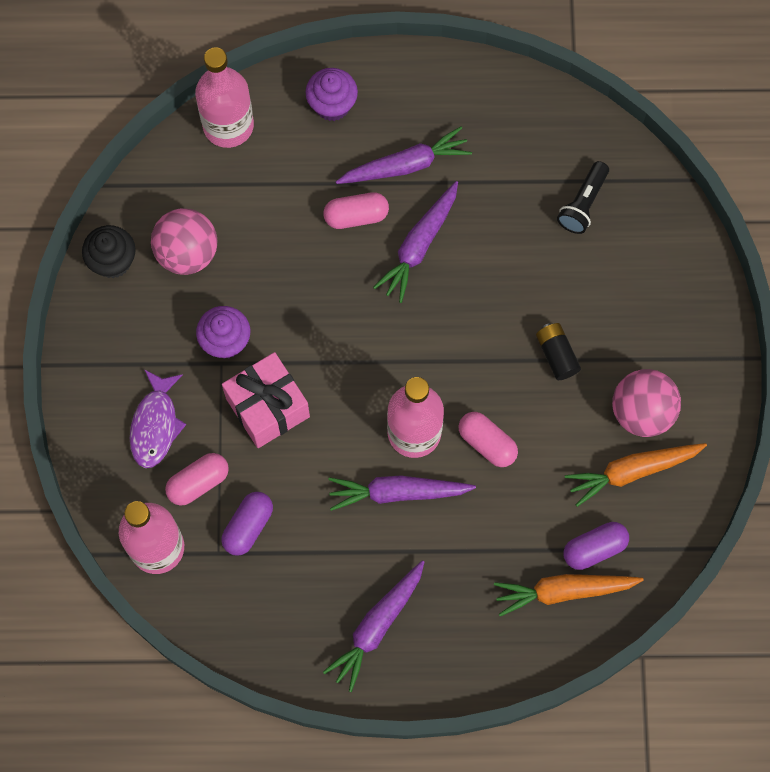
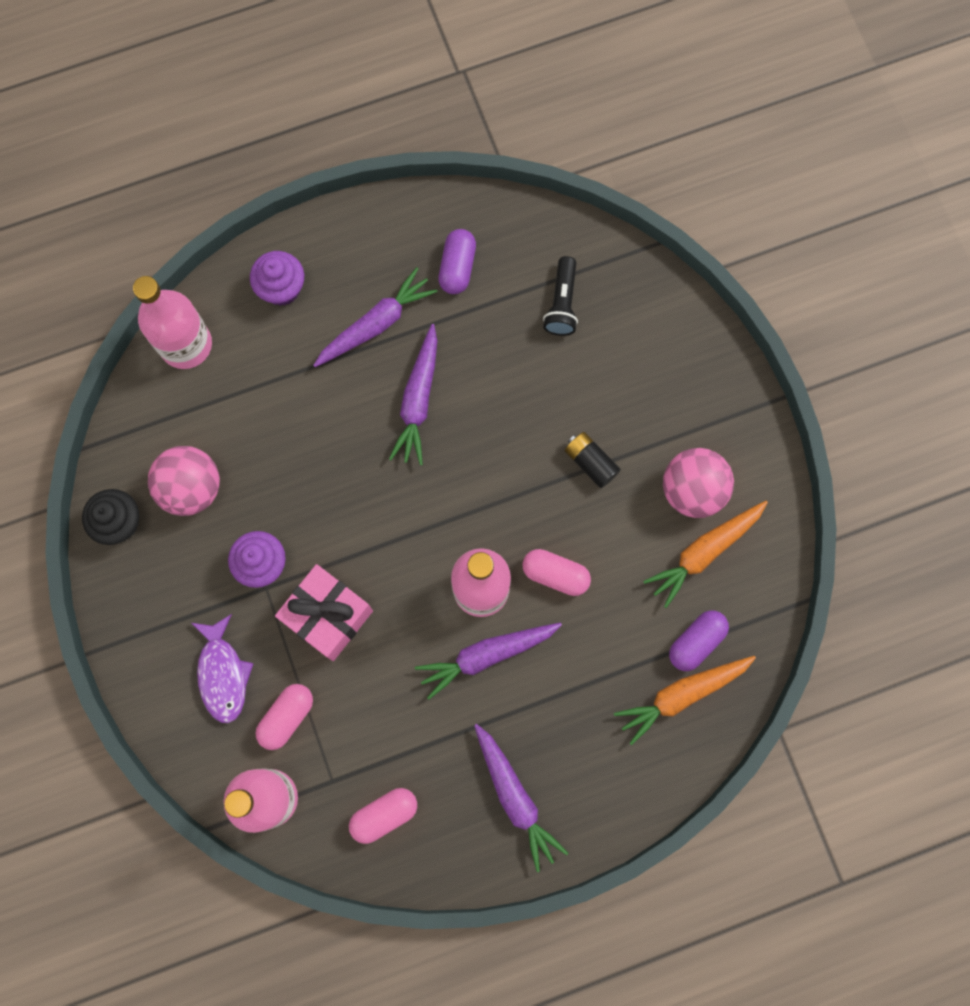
camera: 20 degrees left, 5 degrees up
(248, 526) = (352, 743): purple capsule -> purple capsule (457, 267)
(356, 216) = (346, 392): pink capsule -> pink capsule (384, 815)
(377, 626) = (515, 797): purple carrot -> purple carrot turned 45 degrees counterclockwise

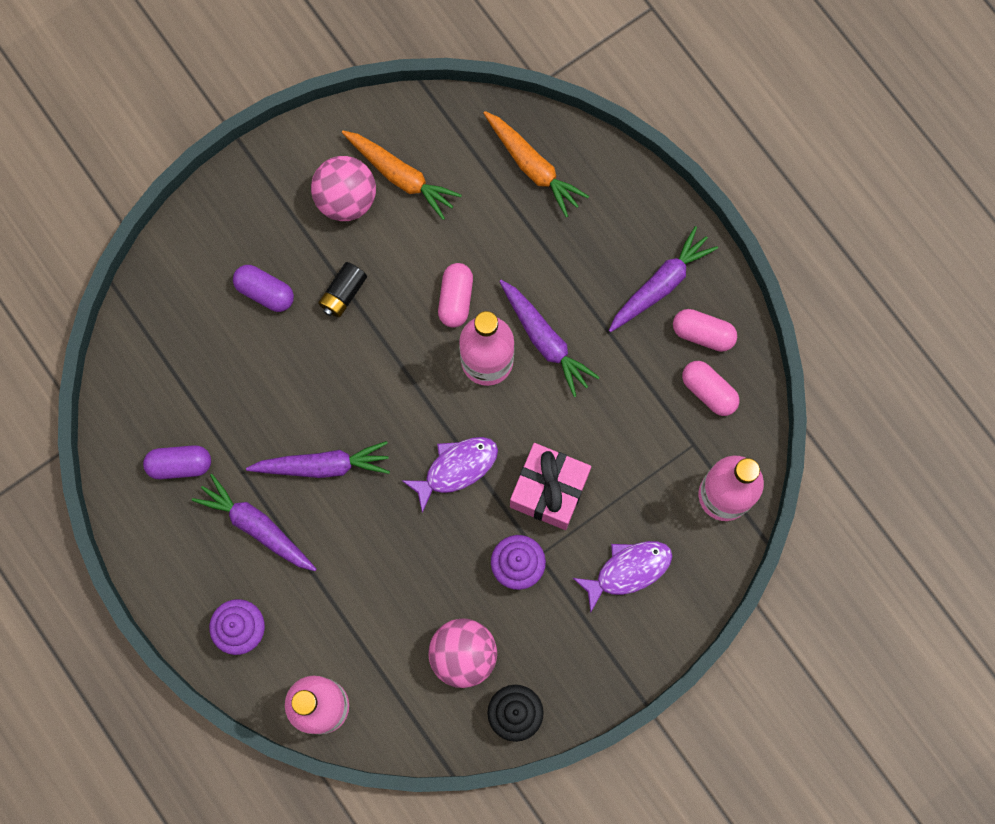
camera: 105 degrees left, 0 degrees up
(287, 717) = (649, 501): pink capsule -> pink capsule (703, 333)
(377, 529) = (456, 468): none -> purple fish
(562, 303) = (194, 357): black flashlight -> none
(696, 642) = (483, 165): purple capsule -> purple capsule (265, 292)

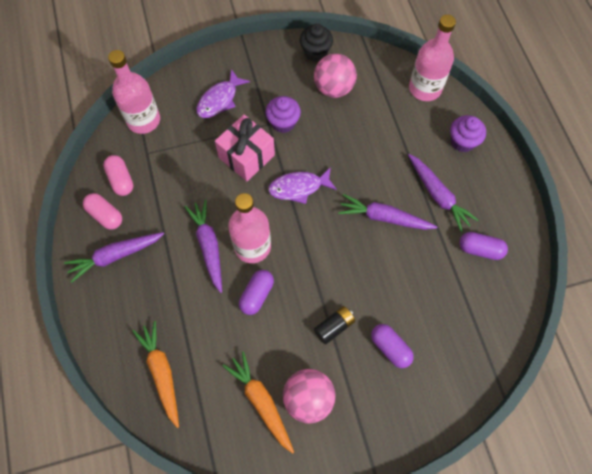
camera: 160 degrees left, 10 degrees down
(456, 299) = (257, 295): pink capsule -> purple capsule
(628, 570) = (219, 100): purple fish -> purple fish turned 45 degrees counterclockwise

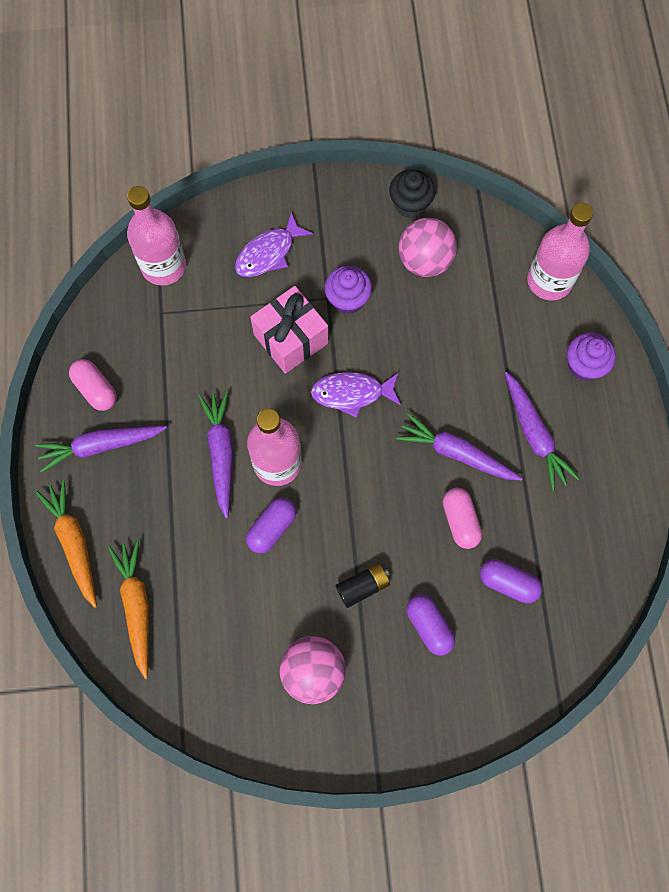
camera: 10 degrees right, 5 degrees up
(121, 180) = (122, 344): pink capsule -> pink capsule (460, 521)
(261, 402) = (254, 665): orange carrot -> orange carrot (74, 543)
(480, 249) = (574, 518): purple capsule -> purple capsule (508, 583)

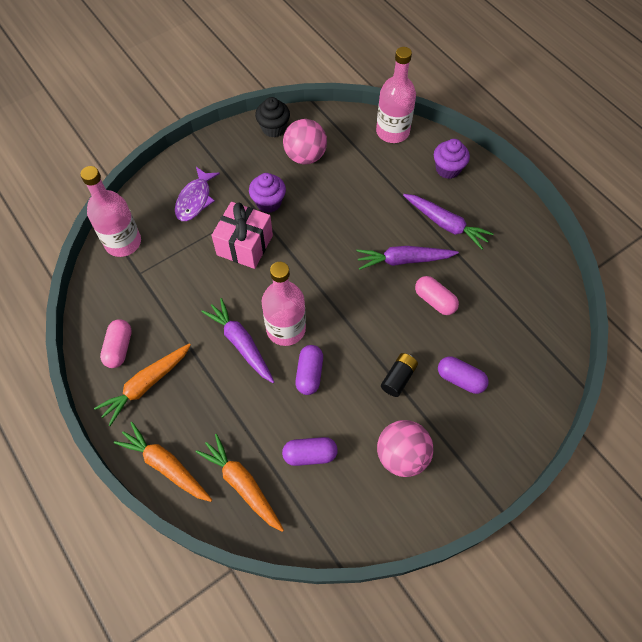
camera: 30 degrees left, 10 degrees down
(96, 389) = (119, 348): pink capsule -> pink capsule turned 75 degrees clockwise
(101, 446) = (146, 385): purple carrot -> orange carrot
(352, 393) = (309, 258): purple fish -> none
(508, 583) = (492, 323): purple capsule -> purple capsule (310, 454)

